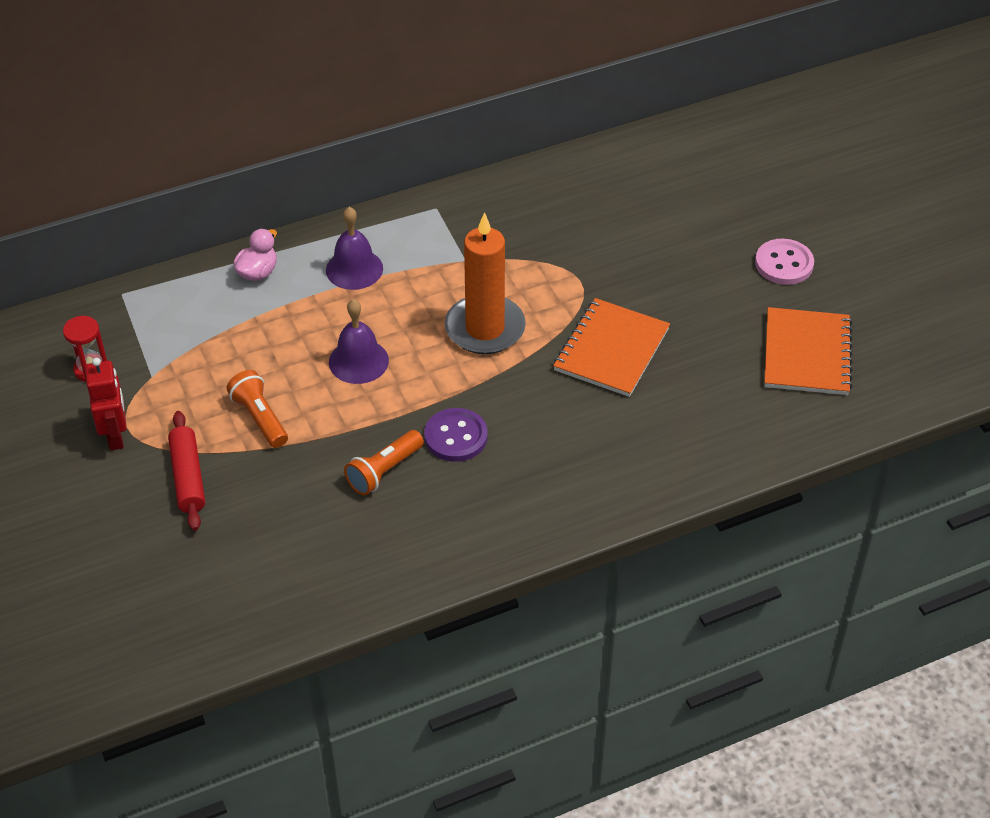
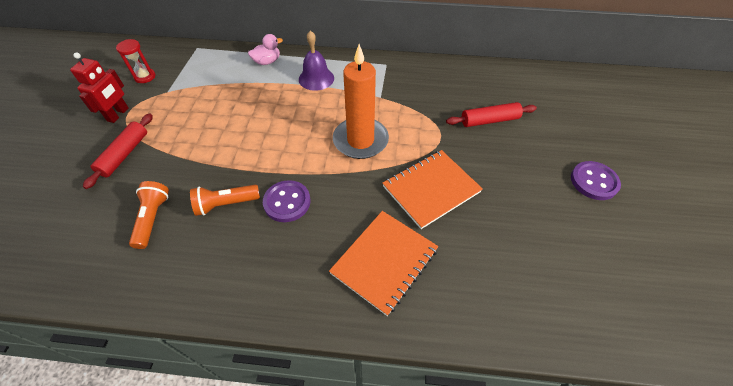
camera: 30 degrees right, 5 degrees up
(260, 418) = (193, 138): orange flashlight -> orange flashlight (153, 218)
(358, 361) = (273, 129): purple bell -> none
(626, 236) = (489, 120): none -> red rolling pin
(784, 264) = (594, 181): pink button -> purple button
(806, 354) = (579, 259): orange notebook -> orange notebook (384, 261)

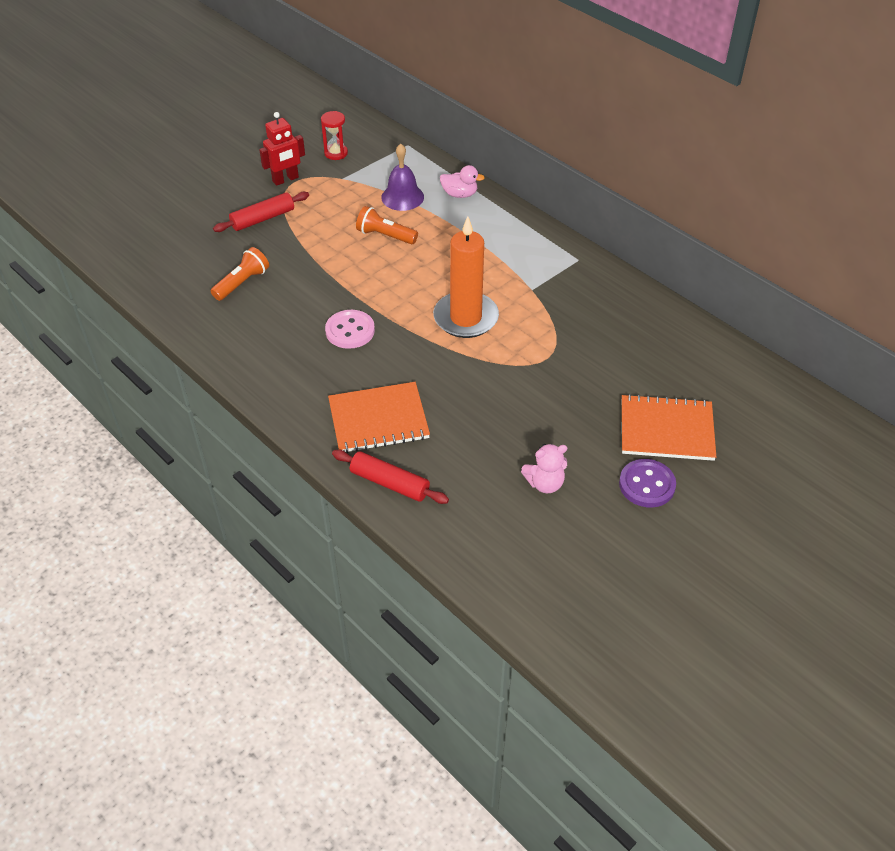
camera: 40 degrees right, 5 degrees down
(226, 204) = (303, 304): orange flashlight -> orange flashlight (385, 236)
(287, 202) = (350, 331): purple button -> pink button
(316, 78) = (489, 237): purple bell -> purple bell (402, 197)
(431, 189) = (480, 394): orange notebook -> orange notebook (666, 430)
(489, 120) = (616, 373): red rolling pin -> red rolling pin (390, 483)
(544, 226) = (545, 483): none -> pink teddy bear

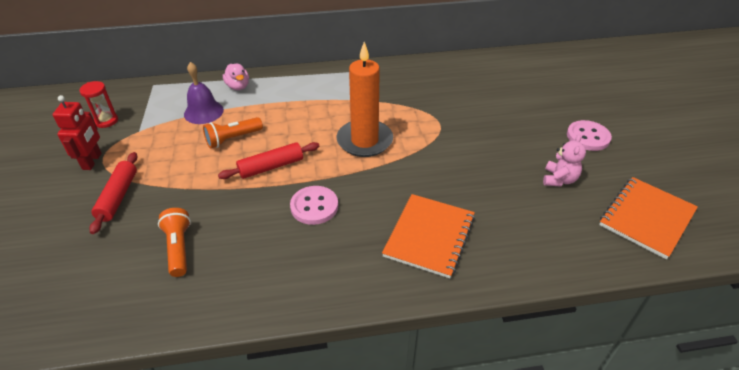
camera: 55 degrees left, 5 degrees down
(390, 483) = (505, 262): red rolling pin -> red rolling pin (271, 167)
(459, 194) = (238, 86): pink duck -> pink duck turned 105 degrees clockwise
(647, 485) = (588, 137): purple button -> pink button
(666, 430) = (545, 108): orange notebook -> orange notebook (646, 218)

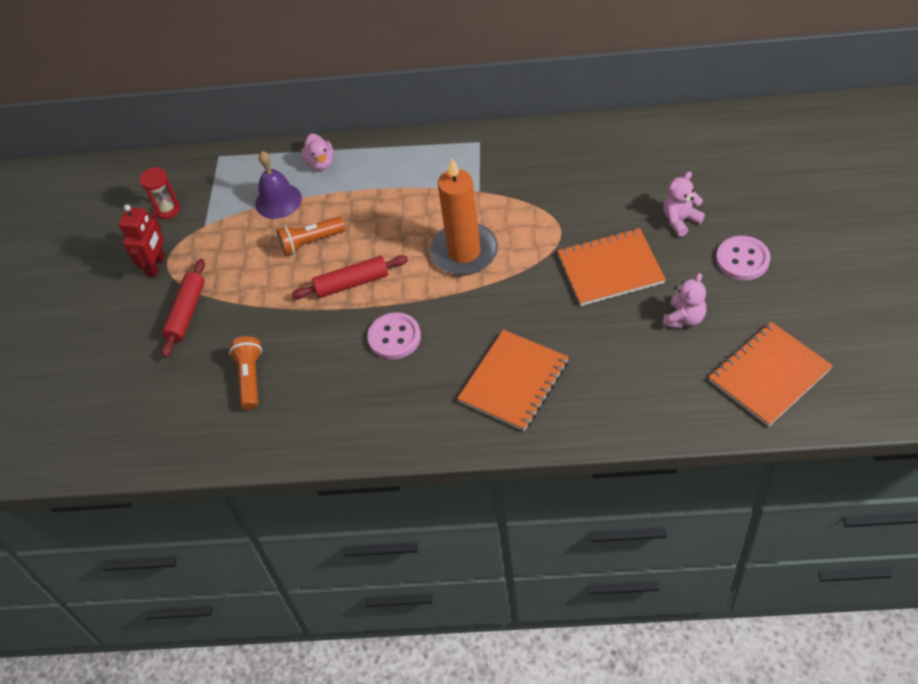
camera: 15 degrees right, 10 degrees up
(487, 147) = (610, 269): none -> orange notebook
(530, 114) = (680, 220): none -> pink teddy bear

